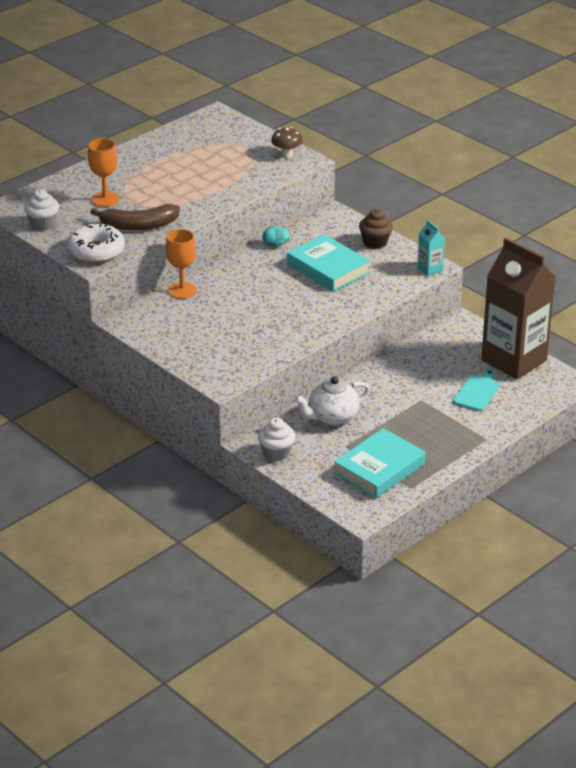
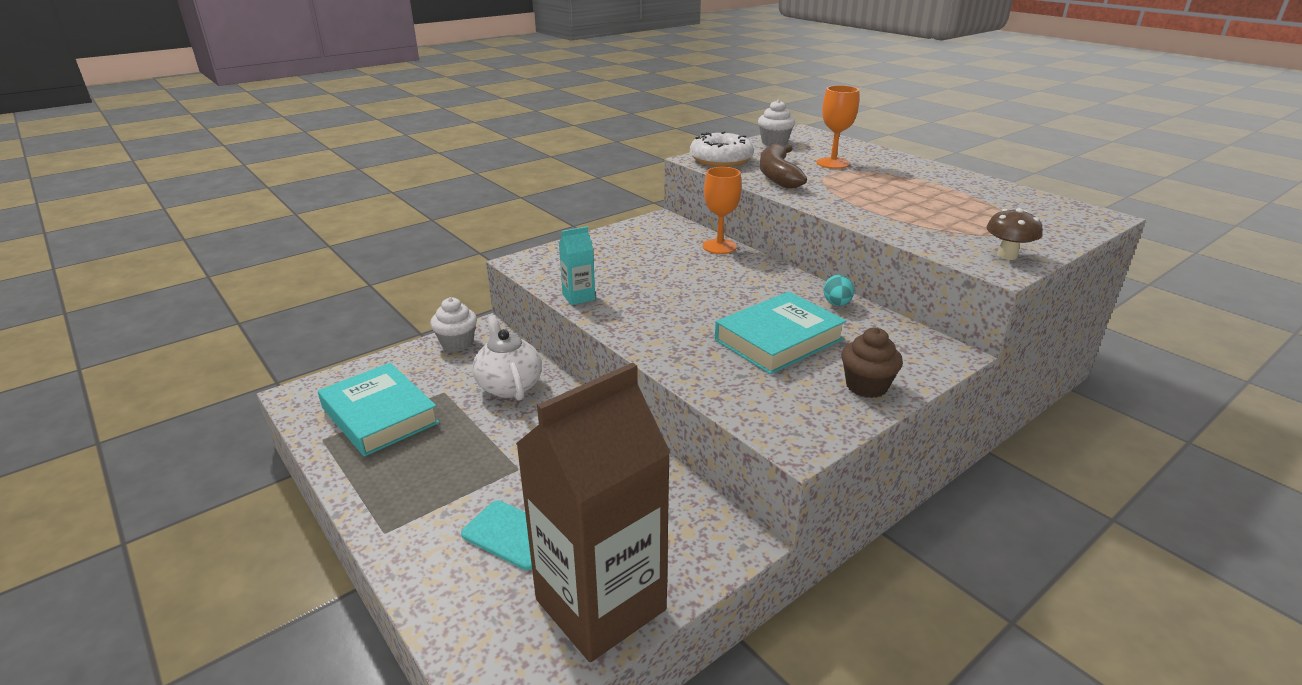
camera: 95 degrees right, 5 degrees down
(430, 269) = (788, 438): turquoise carton -> turquoise carton (578, 297)

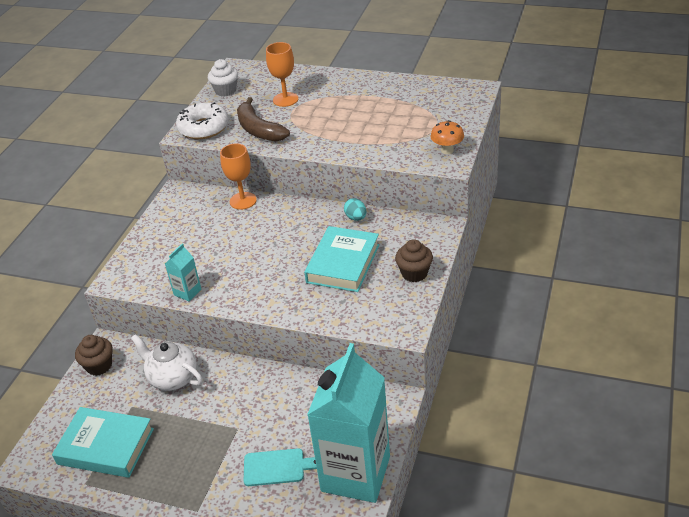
camera: 30 degrees left, 10 degrees up
(457, 343) = (99, 366): white cupcake -> brown cupcake
(600, 604) = (355, 473): brown carton -> turquoise carton
(1007, 255) = (447, 150): brown mushroom -> orange mushroom

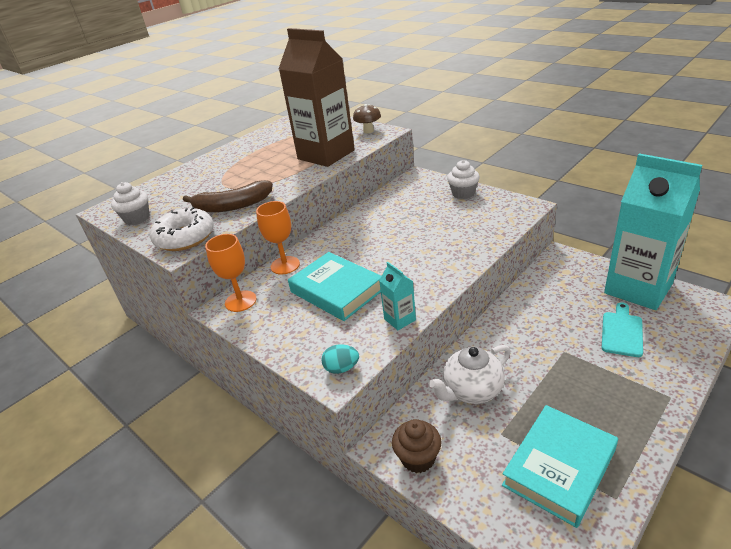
camera: 65 degrees left, 5 degrees down
(285, 99) = (203, 188): orange goblet -> orange goblet (240, 301)
(343, 263) = (426, 223): turquoise book -> turquoise book (336, 291)
(356, 218) = (371, 209): turquoise egg -> turquoise egg (341, 368)
(377, 143) = (326, 155): none -> brown carton
(414, 273) = (463, 193): brown cupcake -> white cupcake
(447, 150) = (368, 131): orange mushroom -> brown mushroom

